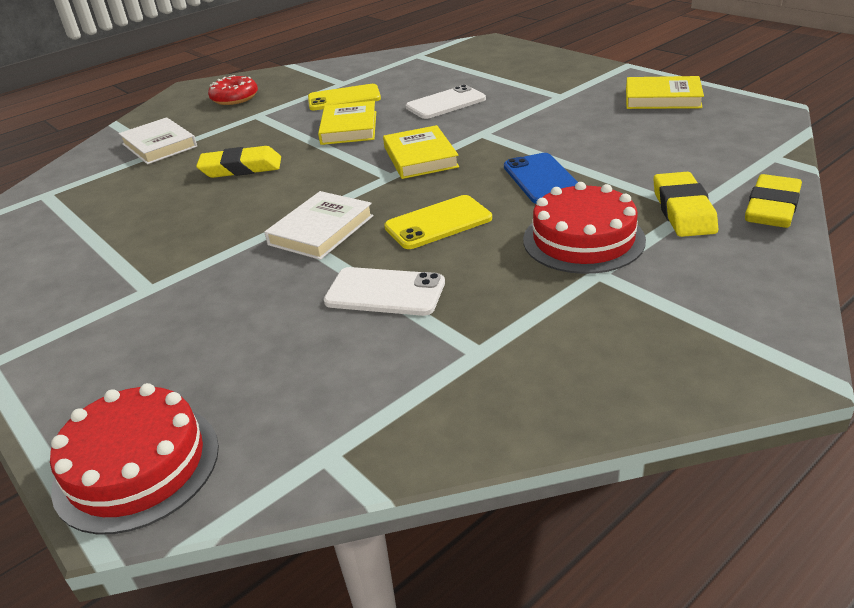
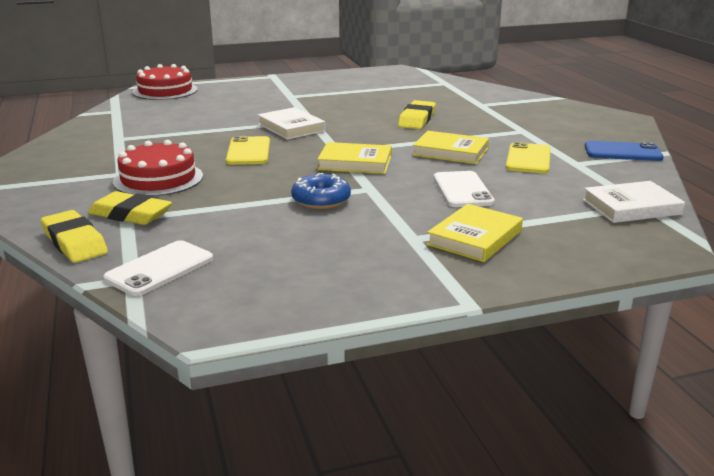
camera: 110 degrees right, 10 degrees down
(159, 145) = (493, 105): white book -> white book (631, 207)
(235, 98) = (577, 128): red donut -> none
(385, 292) = (200, 131): white phone -> white phone (160, 269)
(532, 142) = (321, 200): none -> blue donut
(541, 179) = (254, 188): blue phone -> blue phone (622, 152)
(662, 98) = (333, 284): yellow book -> yellow book (475, 238)

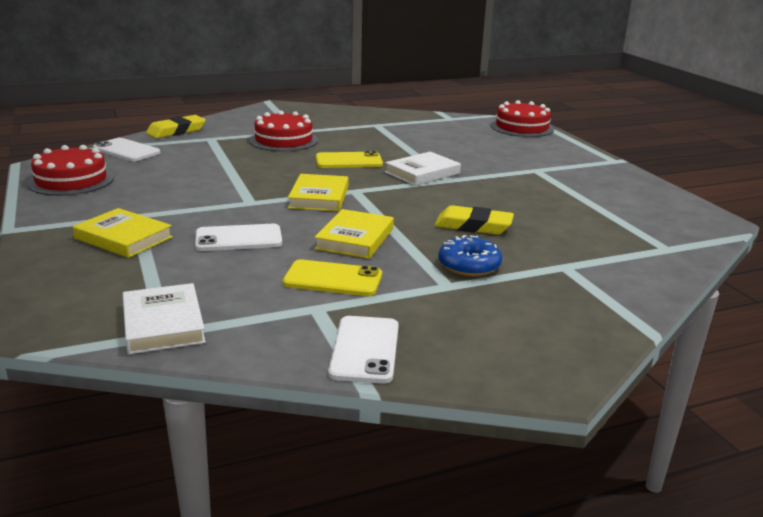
camera: 85 degrees right, 0 degrees up
(130, 214) = (216, 139): yellow eraser -> none
(289, 291) = (71, 180): none -> red cake
(321, 200) = (227, 186): blue donut -> blue donut (469, 265)
(622, 152) = (365, 349): blue phone -> white phone

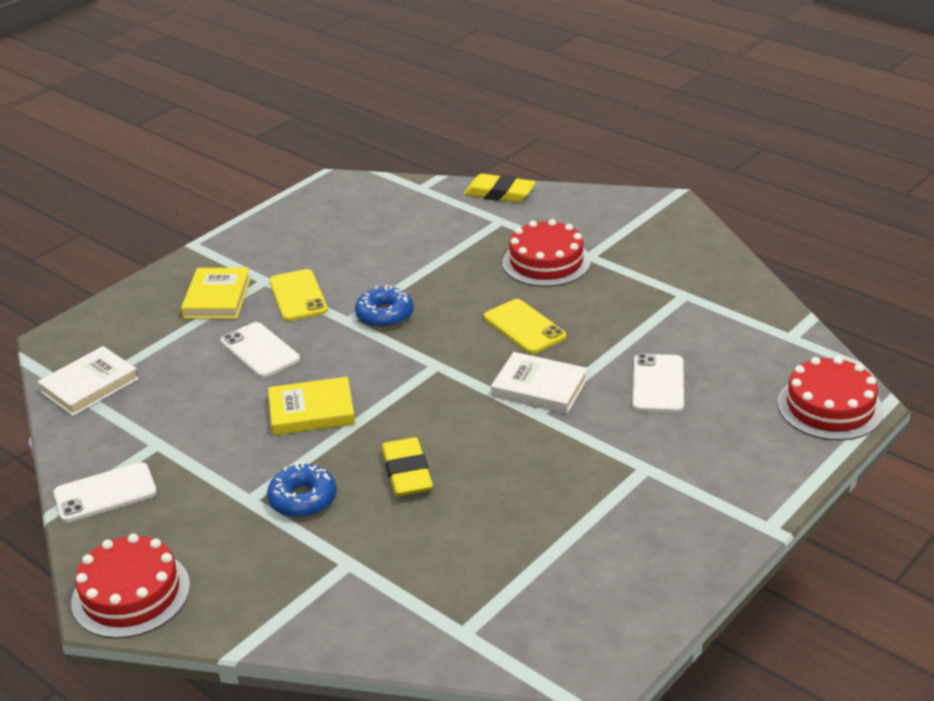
camera: 65 degrees right, 10 degrees up
(71, 180) = (312, 214): red cake -> red cake (131, 593)
(126, 150) = (413, 198): white phone -> white phone (658, 384)
(265, 190) = (384, 315): none -> blue donut
(319, 197) = (397, 351): yellow book -> none
(333, 279) = (216, 431): yellow phone -> yellow phone (298, 296)

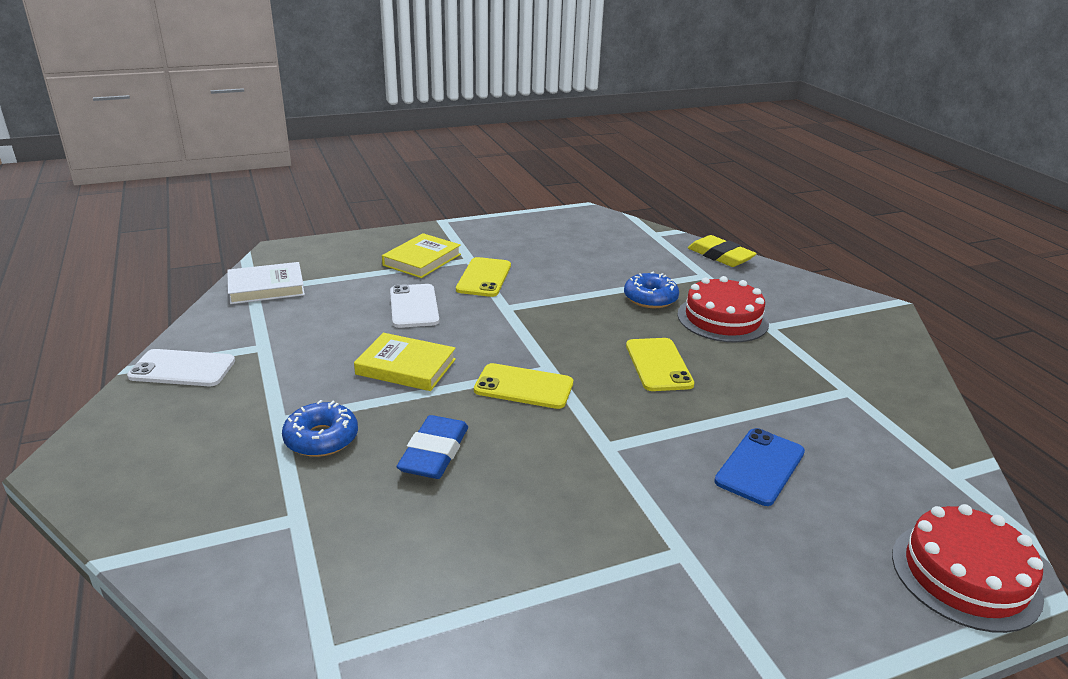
camera: 25 degrees right, 5 degrees down
(131, 593) = (99, 461): red cake -> none
(384, 315) = (540, 314): blue donut -> blue donut (650, 298)
(407, 472) = (434, 453): yellow eraser -> blue eraser
(430, 390) = (523, 387): none -> yellow phone
(539, 387) = (629, 423): white book -> none
(658, 384) = (760, 466): white phone -> blue phone

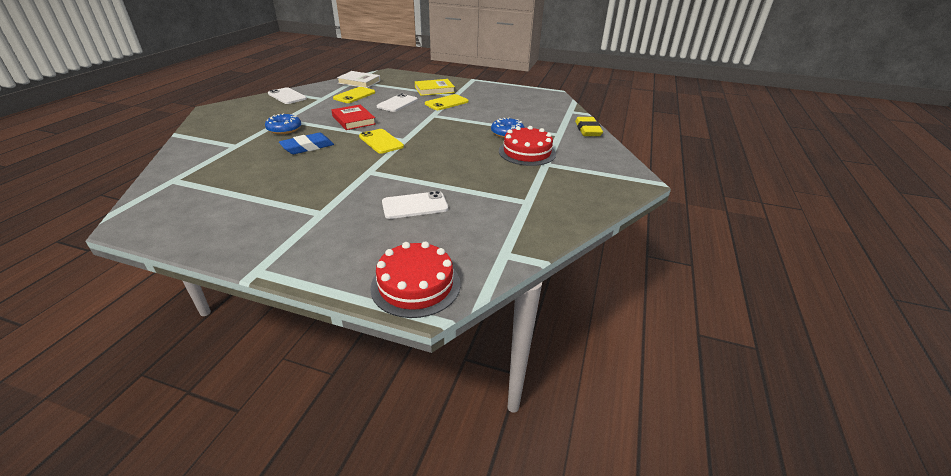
camera: 40 degrees right, 5 degrees up
(406, 367) = (353, 120): yellow book -> red book
(658, 365) = (453, 156): yellow phone -> yellow phone (354, 95)
(760, 466) = (415, 205): blue phone -> white phone

